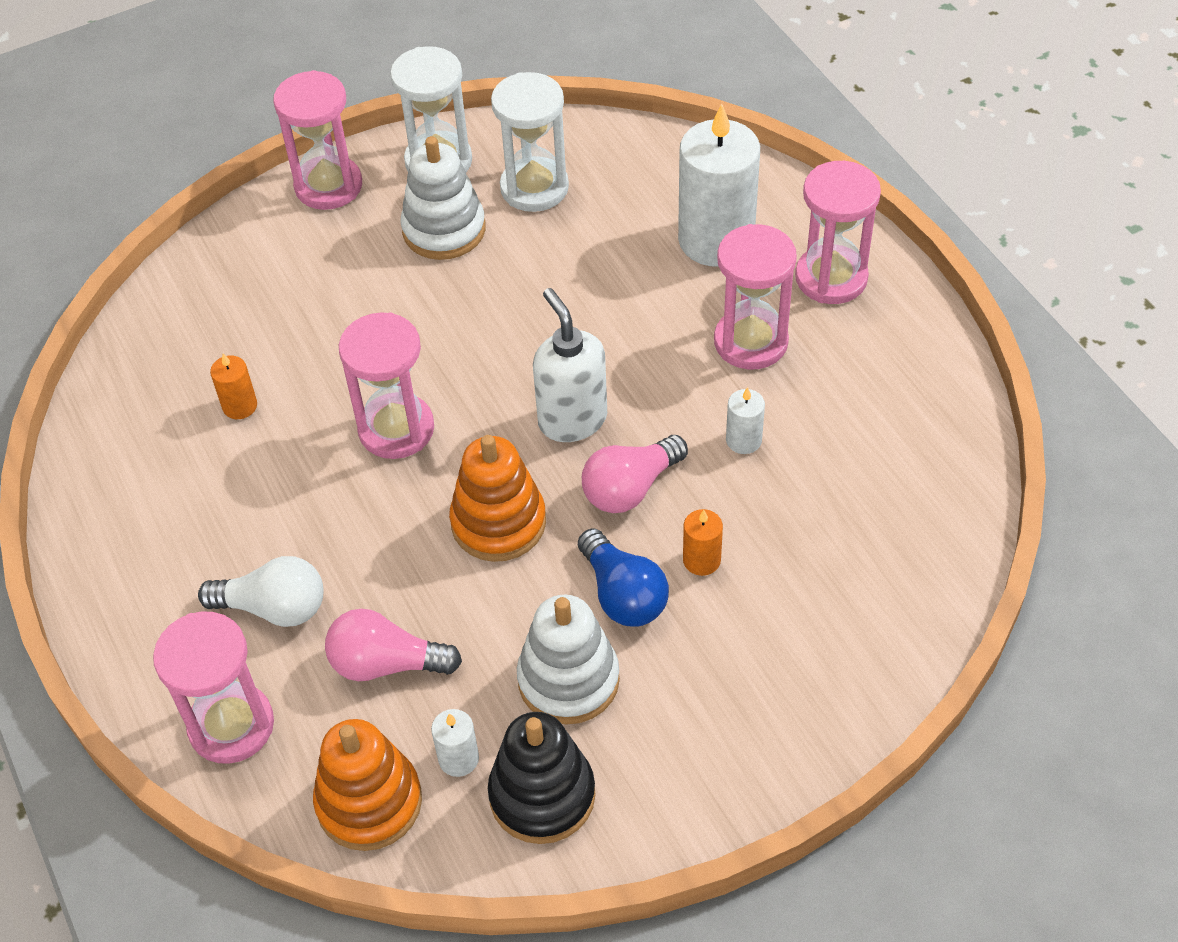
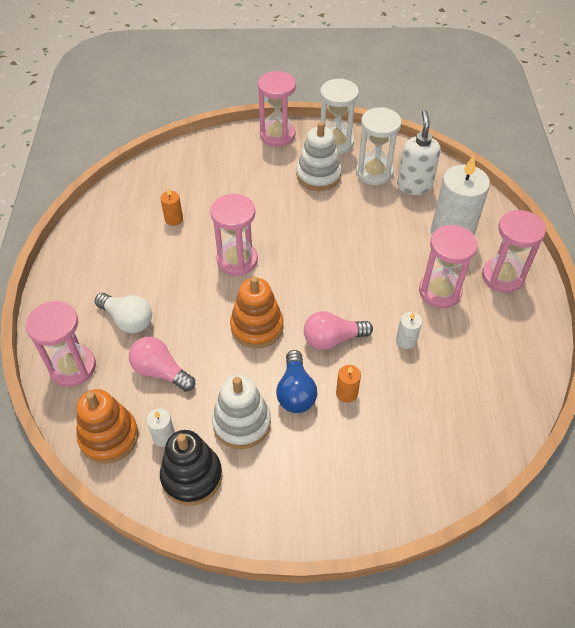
camera: 25 degrees right, 0 degrees up
(572, 419) = (324, 292): white soap dispenser -> white soap dispenser (414, 186)

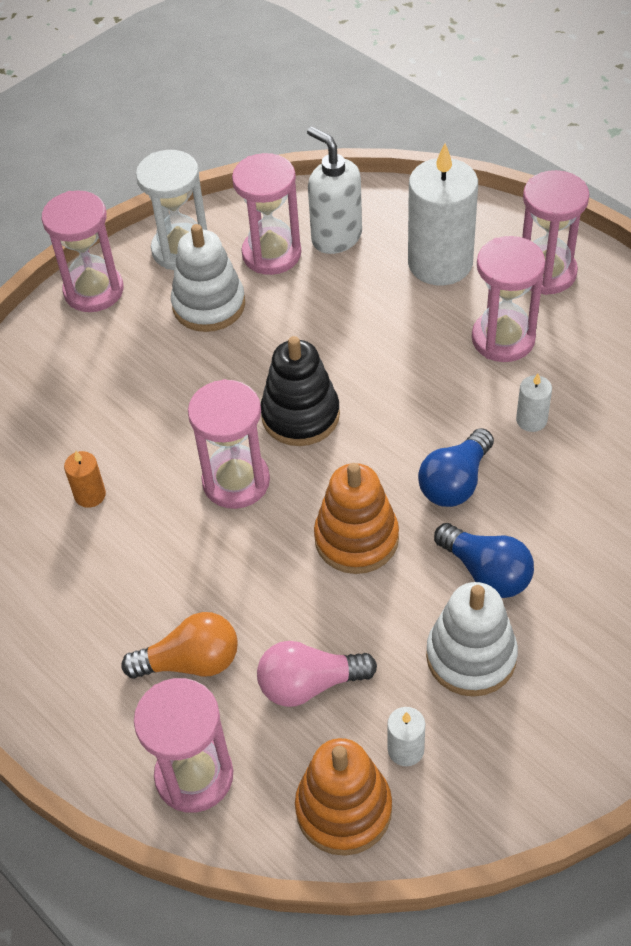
camera: 40 degrees left, 0 degrees up
(128, 320) = (191, 662): white light bulb -> orange light bulb
(192, 476) = (490, 761): black stacking toy -> black stacking toy (300, 415)
(332, 339) = (455, 482): pink light bulb -> blue light bulb
(347, 393) = (539, 527): orange candle -> none
(374, 172) = (271, 254): white hourglass -> pink hourglass

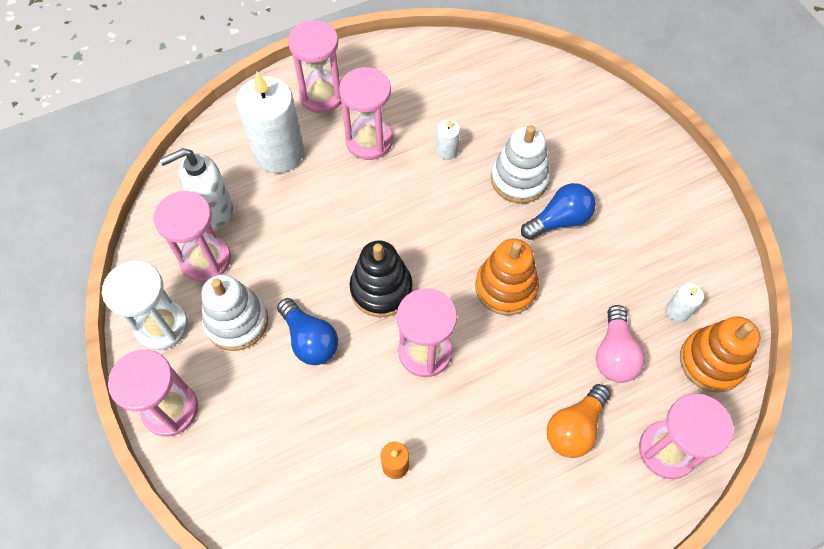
camera: 75 degrees left, 10 degrees up
(191, 662) = (574, 428): orange light bulb -> orange light bulb turned 150 degrees counterclockwise
(455, 482) = (481, 212): blue light bulb -> blue light bulb (310, 340)
(471, 656) = (619, 251): white stacking toy -> white stacking toy (519, 179)

